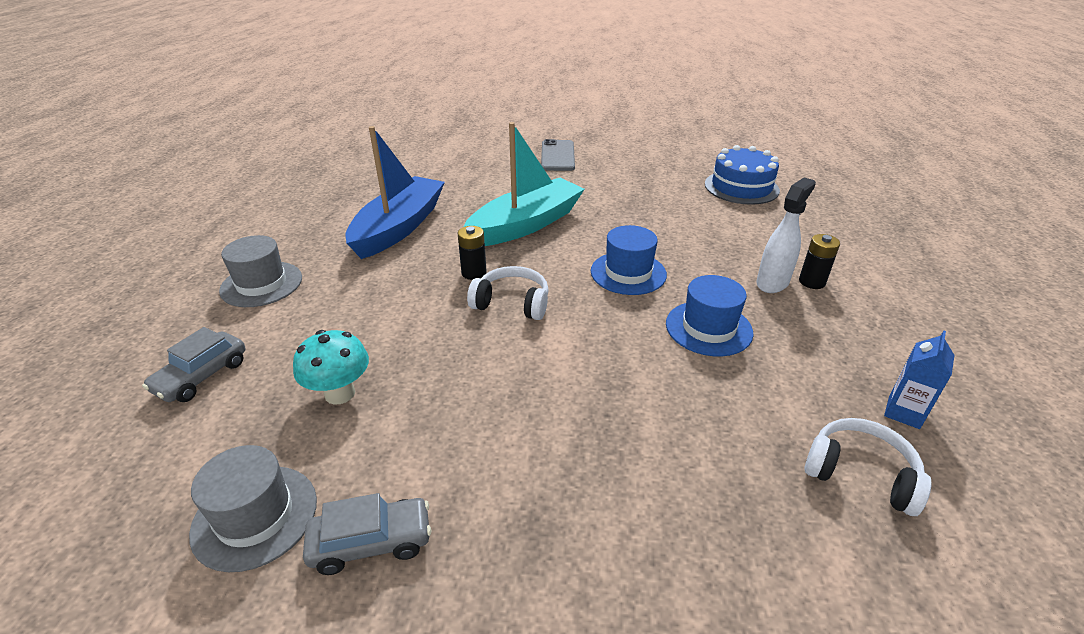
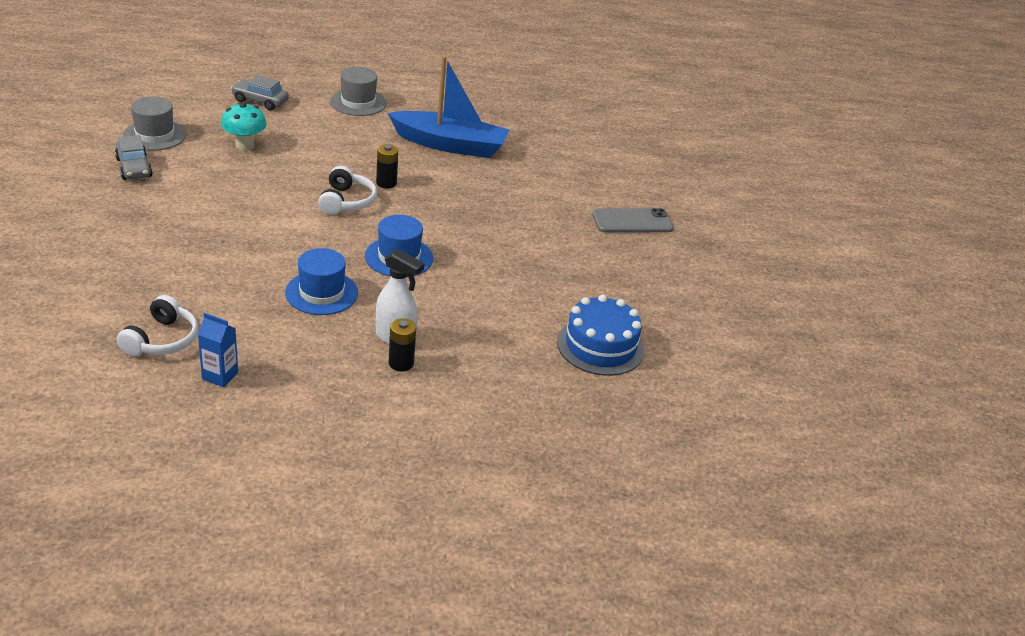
camera: 75 degrees right, 0 degrees up
(526, 224) = (472, 205): turquoise boat -> none

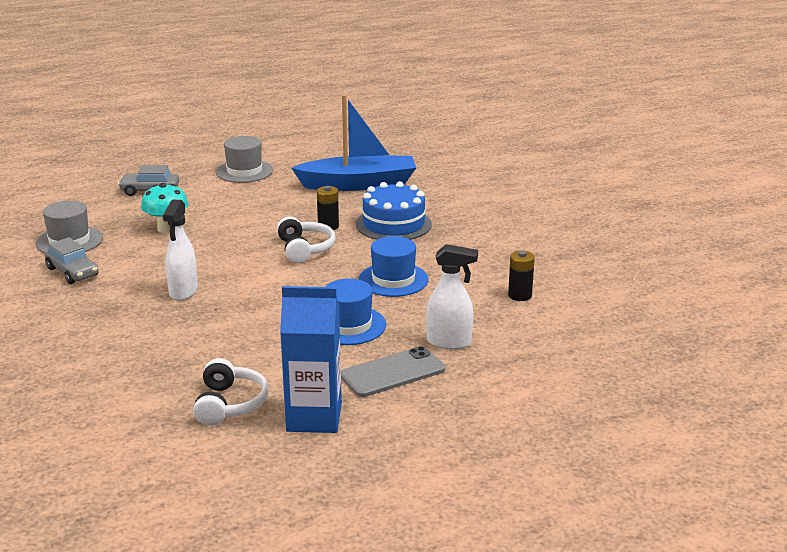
camera: 15 degrees left, 10 degrees down
(209, 215) = (183, 292): none -> white spray bottle
(220, 376) = (314, 417): blue carton -> blue carton, size x1.83
(401, 363) = (472, 360): black battery -> black battery (520, 295)
(600, 346) = (630, 300): blue cake -> blue cake (393, 224)
(632, 221) = (568, 203): grey phone -> grey phone (393, 373)

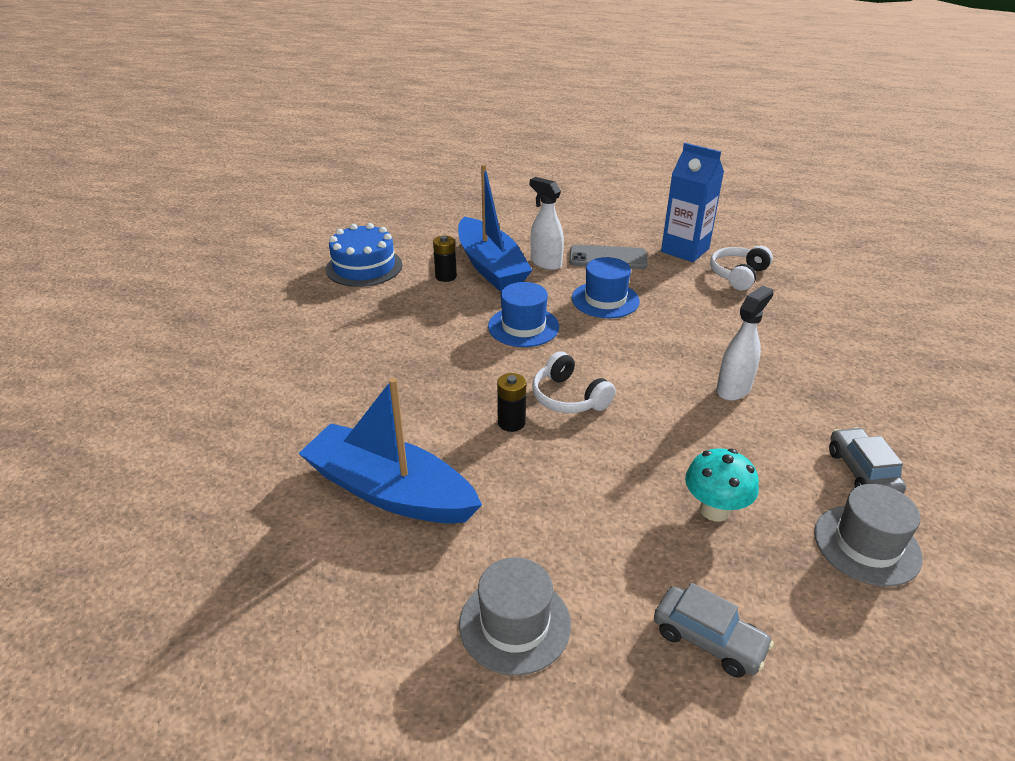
camera: 145 degrees left, 10 degrees up
(305, 249) = (568, 397): white headphones -> white headphones turned 60 degrees counterclockwise
(393, 224) = (440, 394): blue cake -> blue cake (364, 267)
(495, 319) = (490, 267): none -> blue boat

